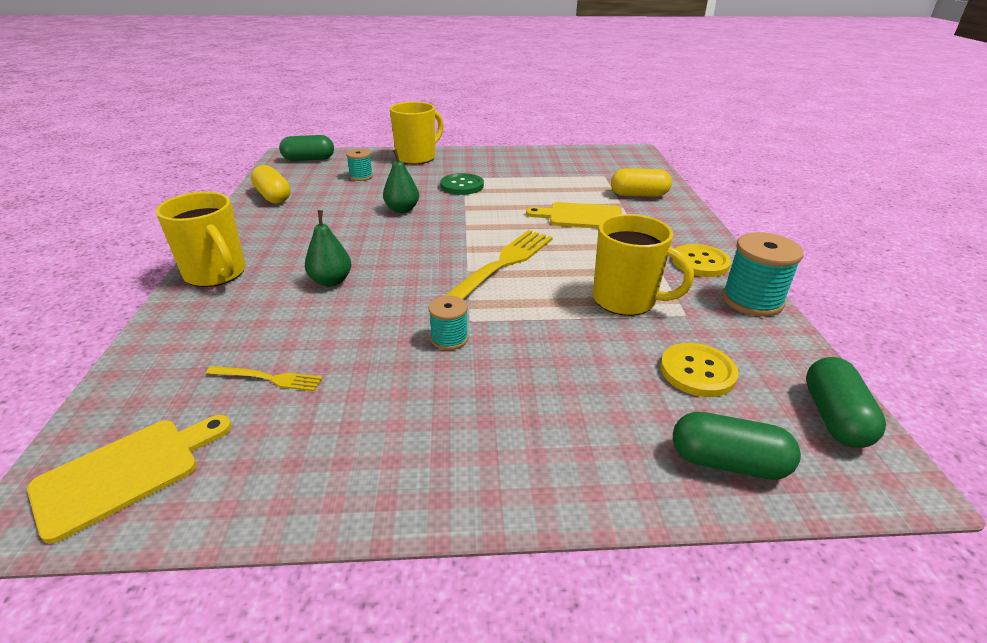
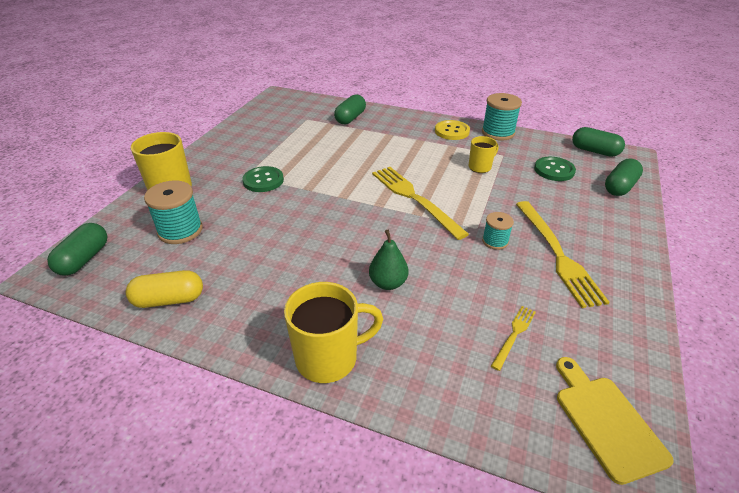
camera: 65 degrees left, 5 degrees up
(361, 176) = (180, 230): turquoise spool -> turquoise spool, size x1.72
(402, 209) = (282, 221): green pear -> none
(453, 398) = (557, 254): none -> yellow fork
(581, 216) = (364, 147): yellow cutting board -> none
(626, 300) = (480, 167): yellow mug -> yellow mug, size x0.58
(638, 195) = (350, 118): yellow capsule -> green capsule
(697, 372) = (554, 170): yellow button -> green button

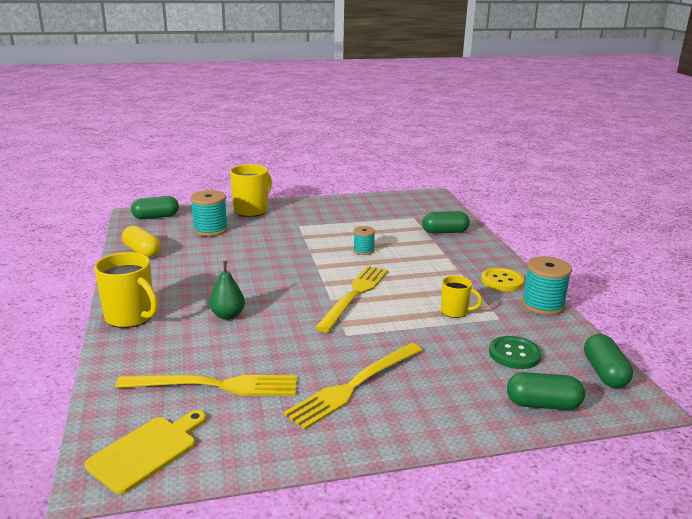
camera: 55 degrees right, 15 degrees down
(263, 180) = (300, 233): green button -> none
(495, 241) = (336, 348): turquoise spool -> turquoise spool (363, 250)
(514, 335) = (215, 385): yellow fork -> yellow fork, size x2.06

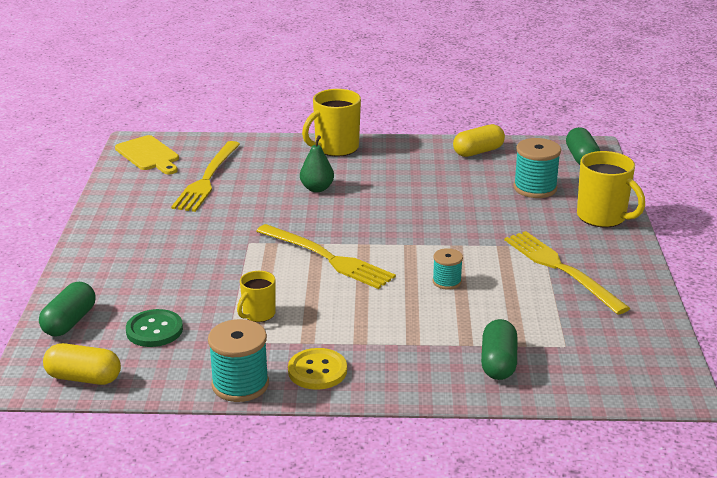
camera: 105 degrees right, 5 degrees up
(354, 385) = (166, 235): yellow fork -> yellow fork (561, 269)
(604, 373) = (84, 378): green capsule -> yellow capsule

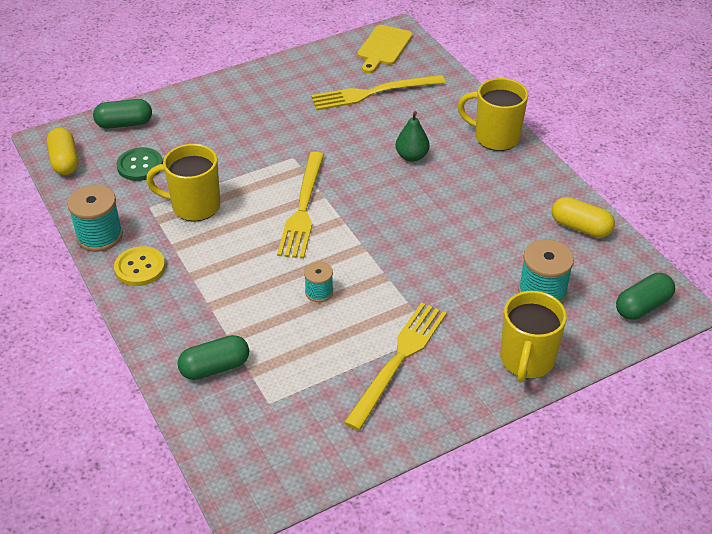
camera: 60 degrees right, 15 degrees up
(258, 314) = (194, 206): yellow mug -> yellow mug, size x1.72

